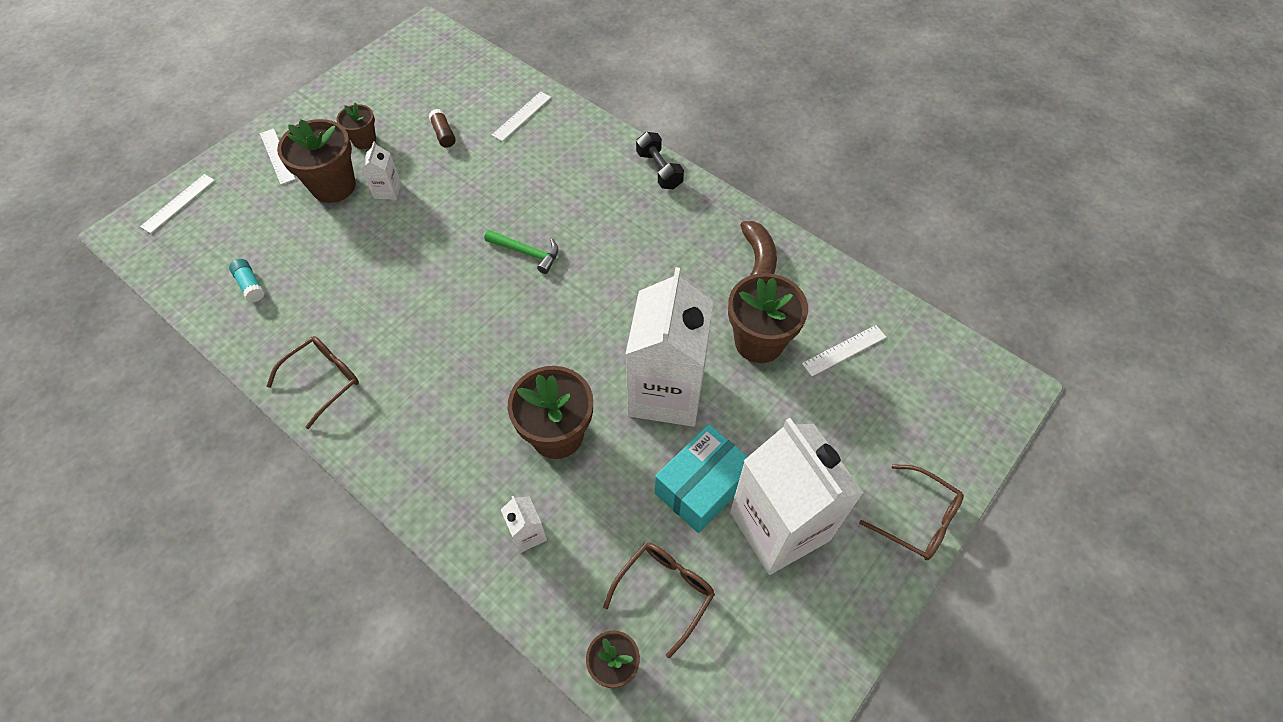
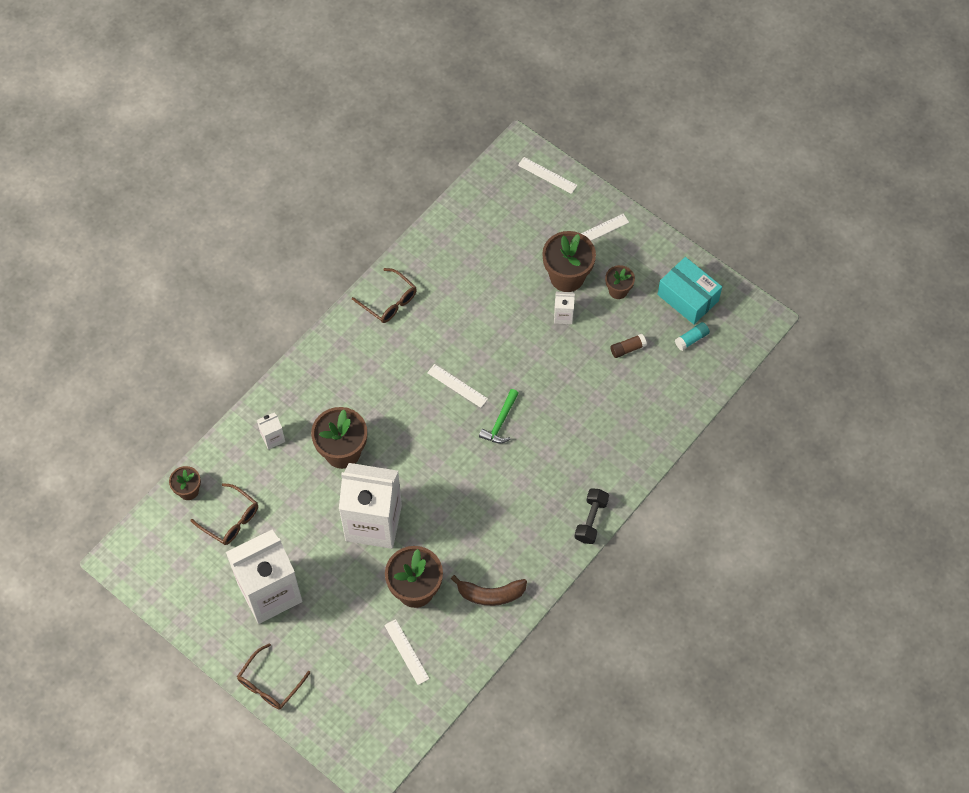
camera: 90 degrees right, 5 degrees up
(250, 285) = (470, 240): turquoise glue stick -> turquoise glue stick (691, 339)
(521, 116) = (652, 407): white ruler -> white ruler (457, 385)
(659, 170) = (591, 520): black dumbbell -> black dumbbell turned 45 degrees counterclockwise
(702, 487) = (300, 544): turquoise box -> turquoise box (688, 297)

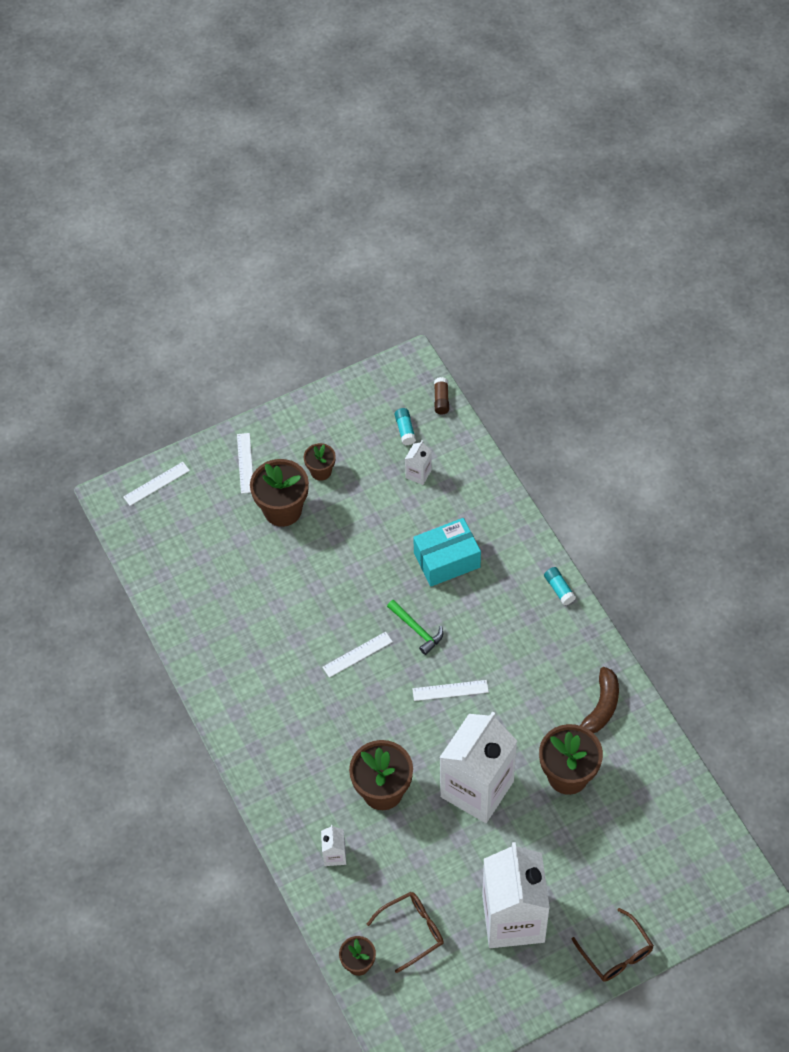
camera: 65 degrees left, 5 degrees down
(389, 301) = (228, 684): brown glasses -> none
(406, 651) = (632, 807): white ruler -> white ruler (450, 690)
(563, 315) = (325, 529): white carton -> white carton (418, 474)
(591, 520) = (559, 589): black dumbbell -> turquoise glue stick
(627, 349) = (389, 488): brown glue stick -> brown glue stick (441, 400)
(688, 297) = (358, 416): turquoise box -> turquoise box (447, 560)

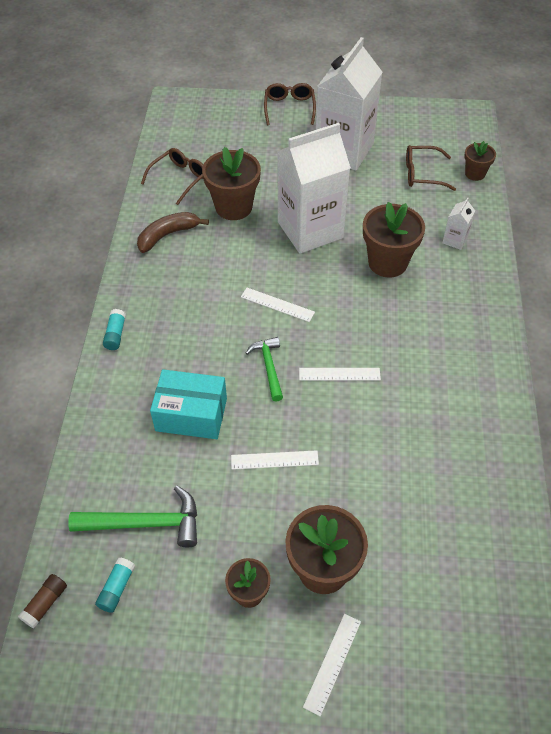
camera: 150 degrees left, 5 degrees down
(156, 483) = (463, 704): white ruler -> white ruler (274, 460)
(418, 474) = (145, 523): white carton -> green hammer
(647, 780) = (179, 179): none -> brown glasses

